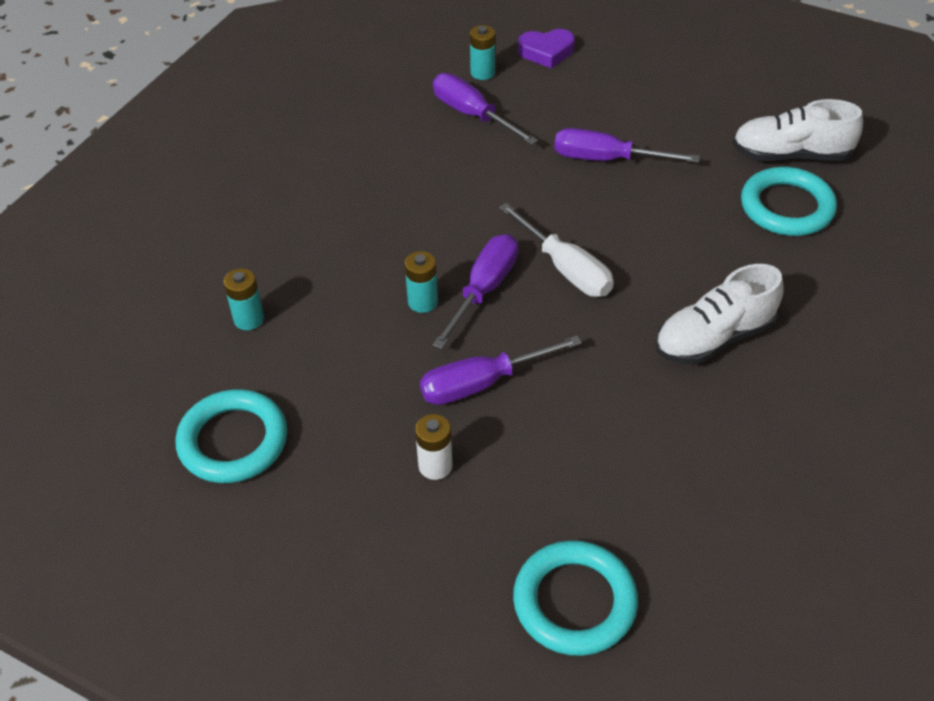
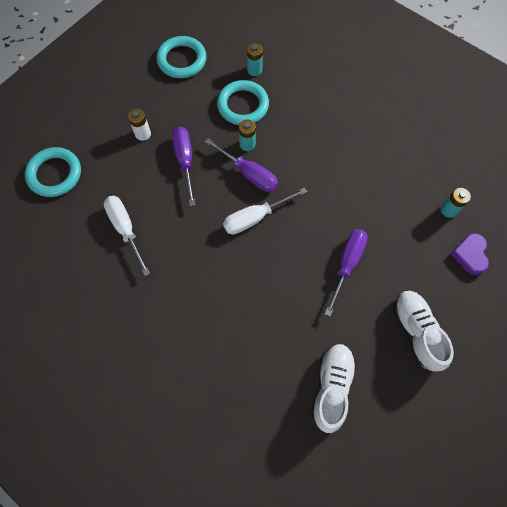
camera: 100 degrees right, 20 degrees up
(472, 115) = (403, 195): purple screwdriver -> none
(653, 442) = (125, 229): none -> white screwdriver
(714, 338) = (183, 281): white shoe -> white shoe (416, 332)
(786, 207) = (280, 363): turquoise ring -> turquoise ring (243, 105)

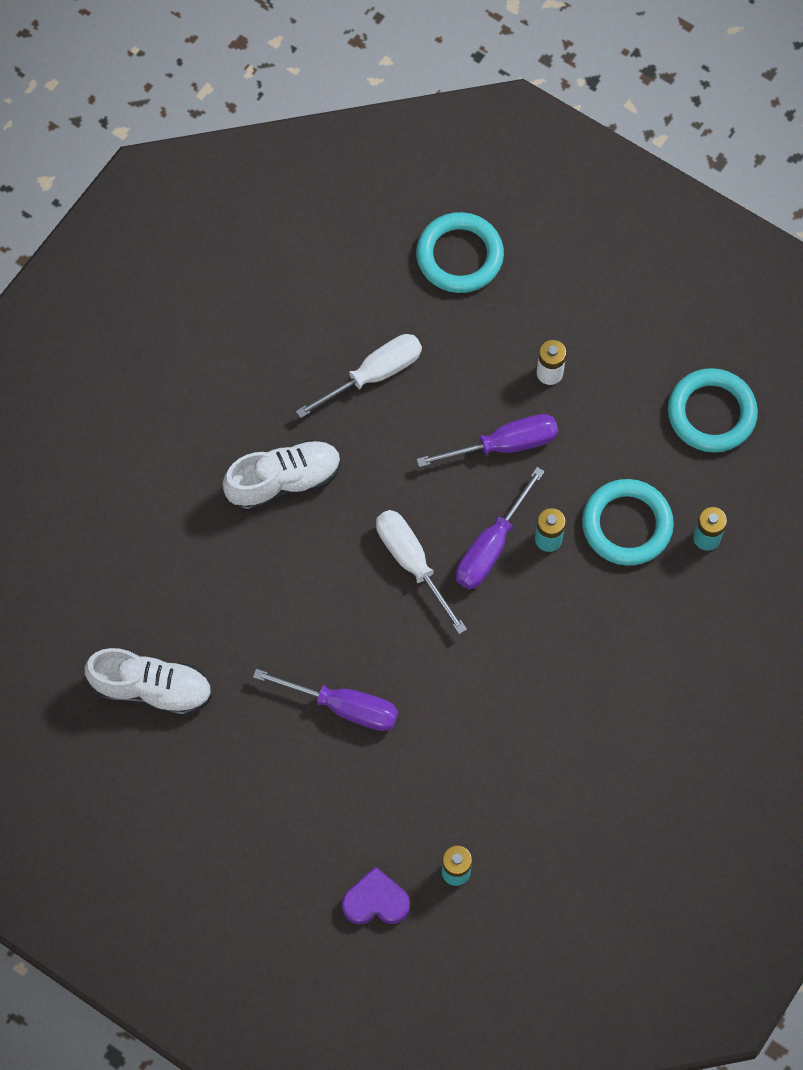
camera: 85 degrees right, 0 degrees up
(416, 332) = (241, 811): white shoe -> white shoe (284, 481)

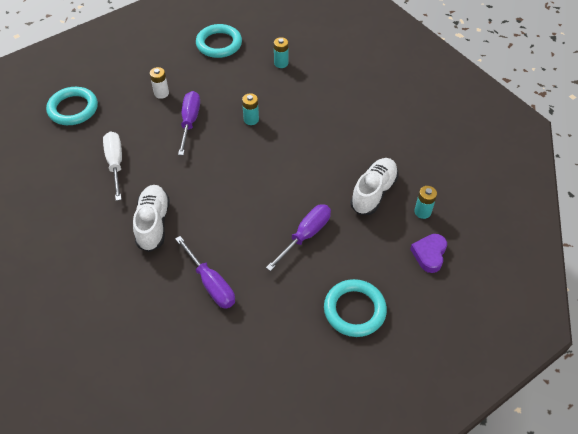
camera: 70 degrees left, 15 degrees down
(152, 689) = (250, 334): white shoe -> white shoe (373, 192)
(412, 562) = (234, 179): white screwdriver -> none
(491, 547) = (243, 143): purple screwdriver -> purple screwdriver (211, 284)
(627, 525) = (259, 88): turquoise ring -> turquoise ring (354, 310)

